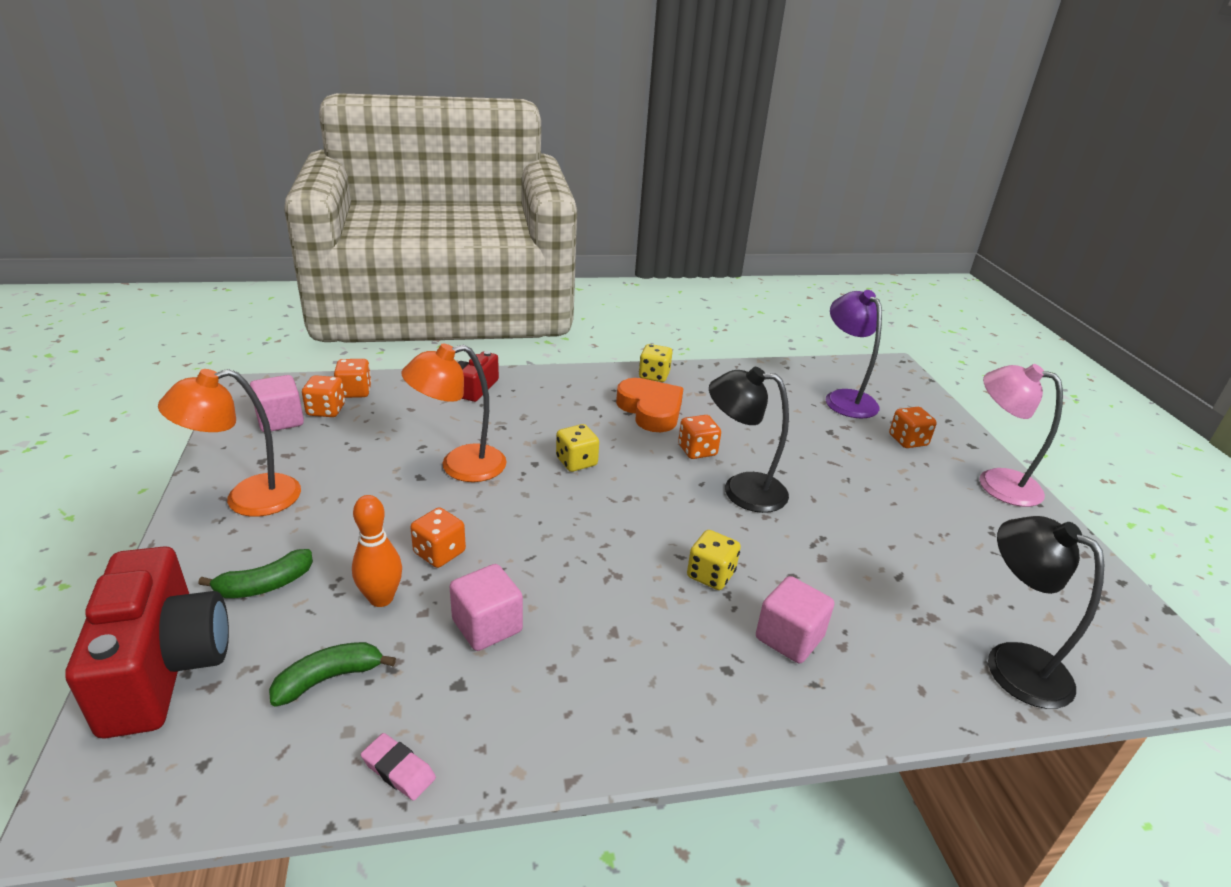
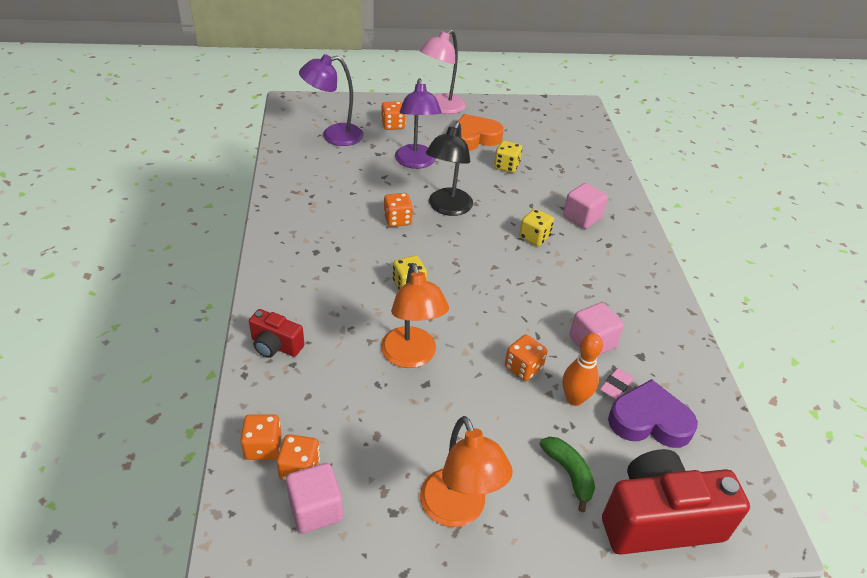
camera: 85 degrees left, 10 degrees up
(329, 678) = (649, 421): green banana -> purple heart
(398, 770) = (704, 381): pink eraser -> pink eraser (616, 386)
(651, 410) = (336, 235): orange heart -> orange heart (474, 138)
(654, 375) = (277, 225): yellow dice -> yellow dice (506, 166)
(831, 462) = (416, 162): none -> purple lamp
(1012, 663) = (587, 151): black lamp -> none

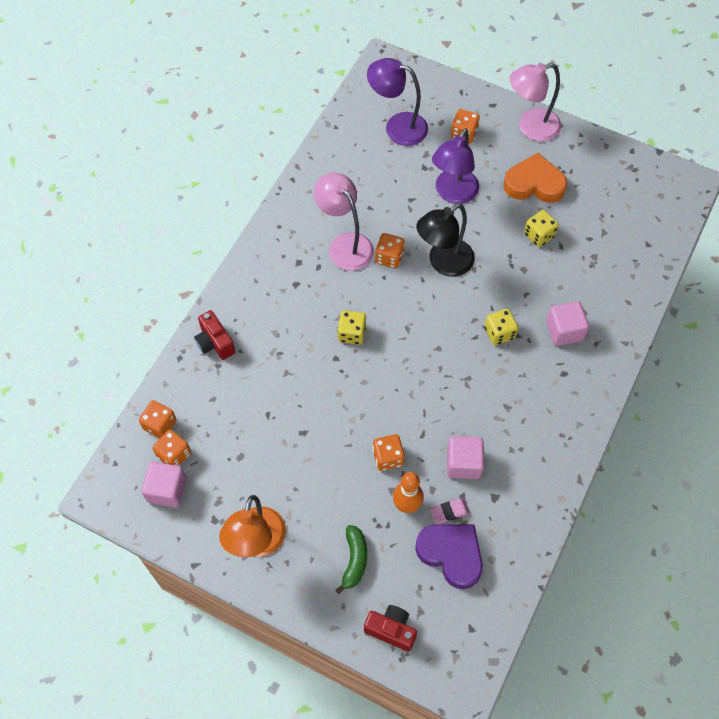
camera: 35 degrees right, 20 degrees up
(350, 224) = (345, 244): none -> pink lamp
(411, 357) = (308, 403): orange lamp -> none
(659, 520) = (391, 630): red camera -> red camera, size x0.52

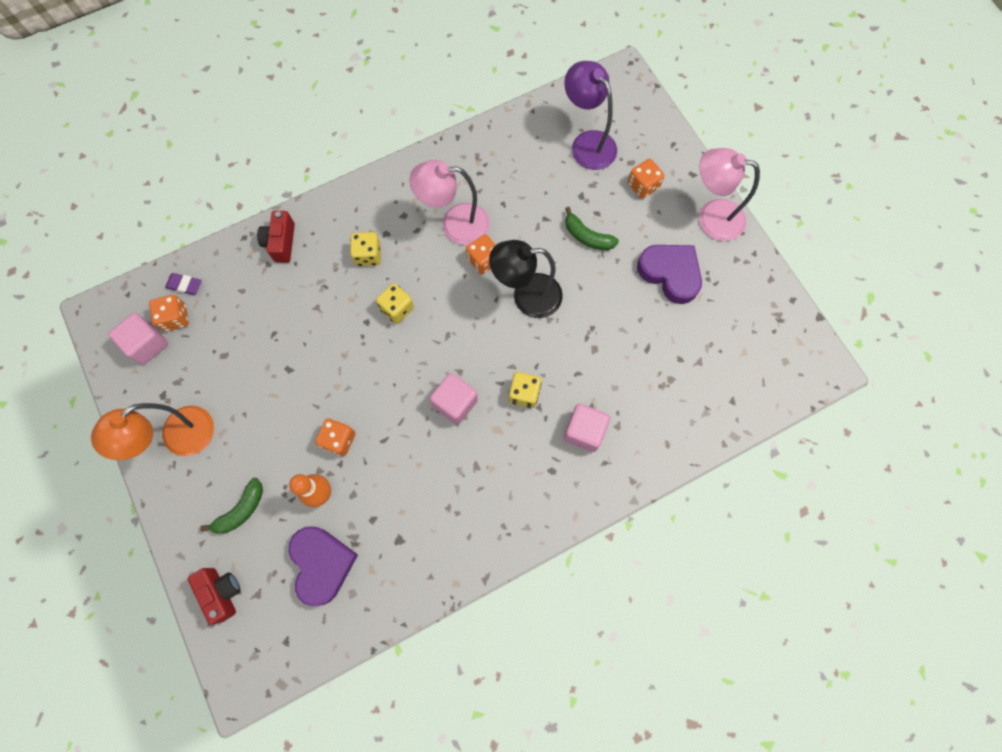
camera: 35 degrees right, 10 degrees up
(160, 425) = (185, 285): orange dice -> purple eraser
(345, 244) = (455, 224): pink lamp -> pink lamp turned 90 degrees counterclockwise
(449, 512) = (351, 525): pink eraser -> none
(453, 194) = (587, 237): purple lamp -> green banana
(463, 463) = (397, 491): pink cube -> pink cube (455, 403)
(534, 184) = (670, 274): orange heart -> purple heart
(539, 235) = (634, 326): yellow dice -> yellow dice (368, 255)

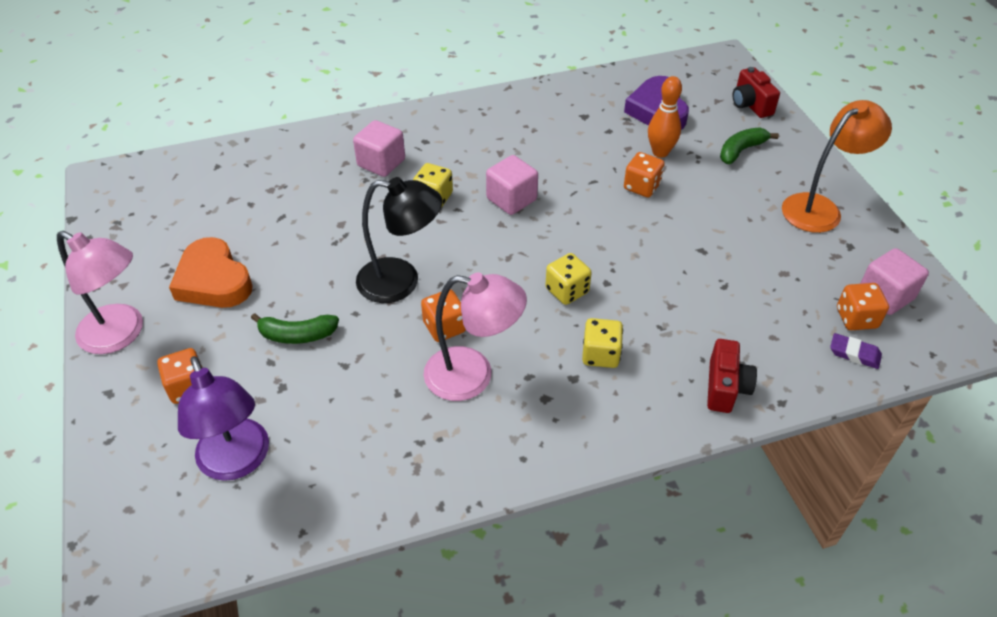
camera: 170 degrees left, 25 degrees down
(587, 237) = (297, 335): green banana -> green banana turned 135 degrees clockwise
(670, 274) = (213, 281): purple heart -> orange heart

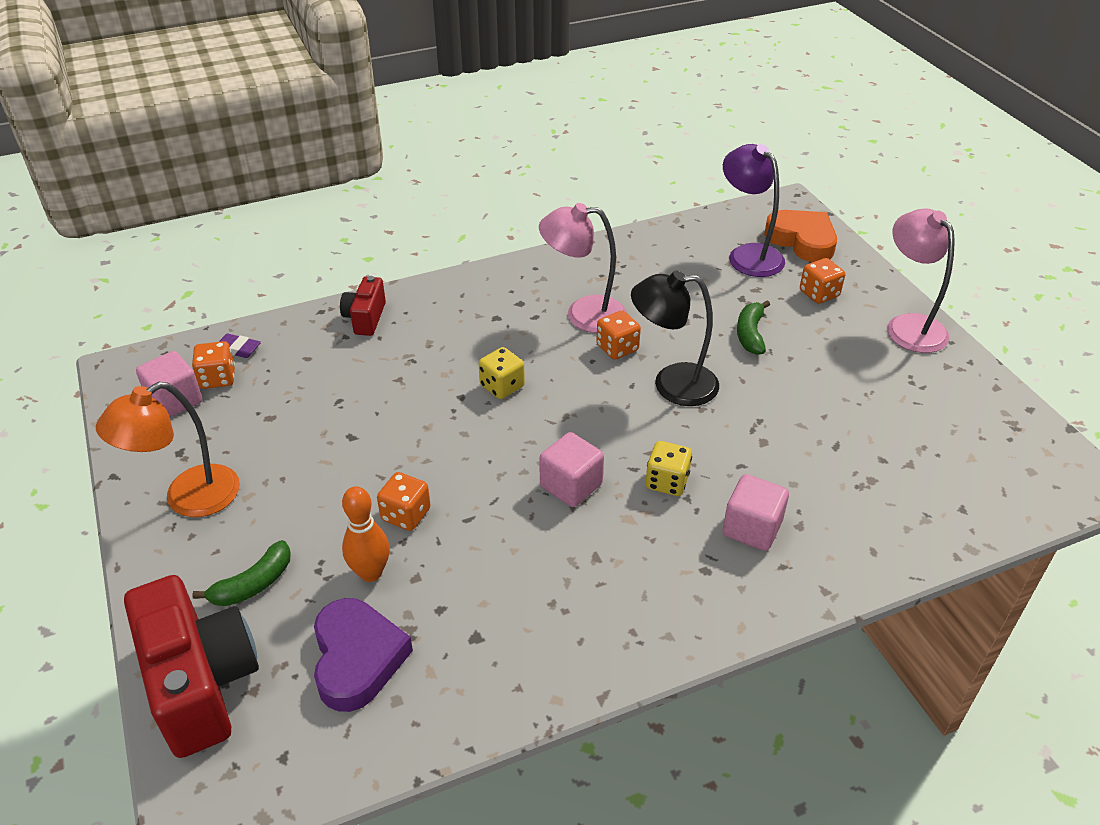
camera: 175 degrees right, 5 degrees down
(121, 334) = (909, 325): pink lamp -> pink lamp turned 45 degrees clockwise
(213, 281) = (861, 374): orange heart -> orange heart (802, 240)
(297, 335) = (750, 334): green banana -> green banana turned 75 degrees counterclockwise
(600, 354) = (471, 335): yellow dice -> none
(750, 105) = (201, 683): red camera -> red camera, size x1.93

